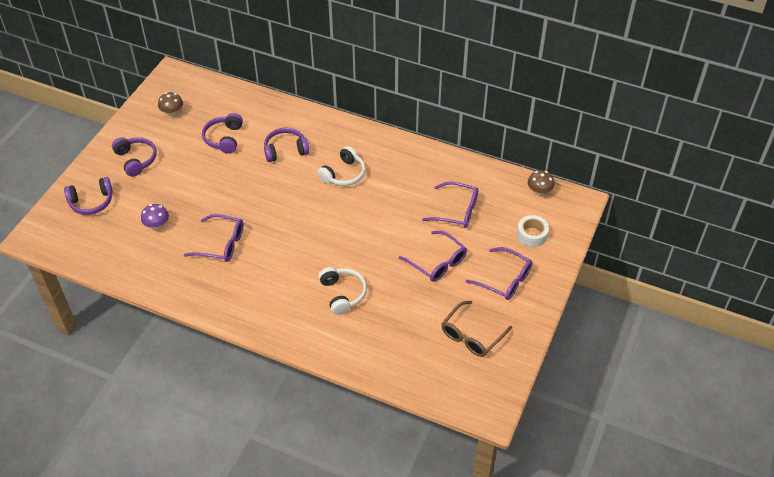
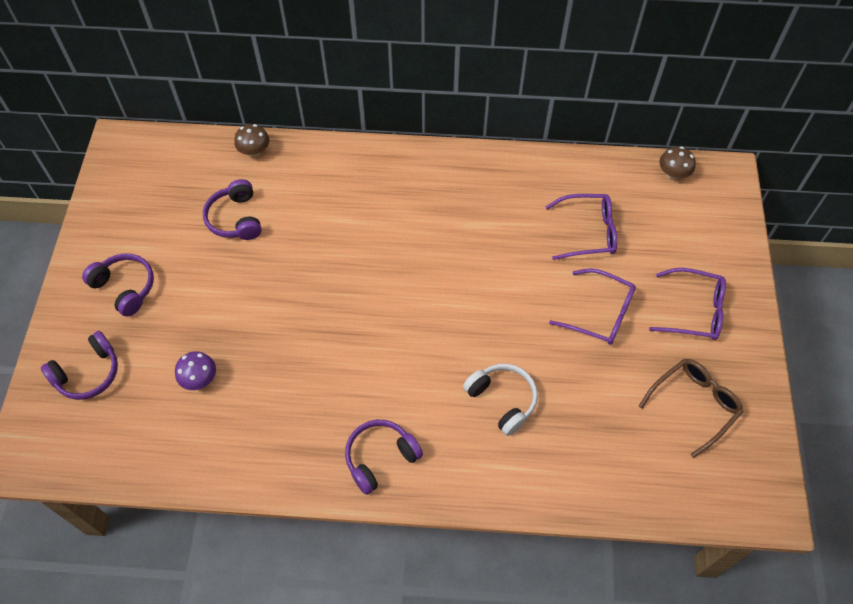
camera: 20 degrees left, 10 degrees up
(172, 112) = (144, 200): brown mushroom -> brown mushroom (254, 151)
(221, 244) = (304, 379): purple glasses -> none
(285, 150) = (327, 211): purple headphones -> purple headphones (380, 457)
(344, 174) = (420, 224): white headphones -> none
(472, 335) = (694, 405): brown glasses -> brown glasses turned 150 degrees counterclockwise
(531, 235) = (694, 237): white tape -> none

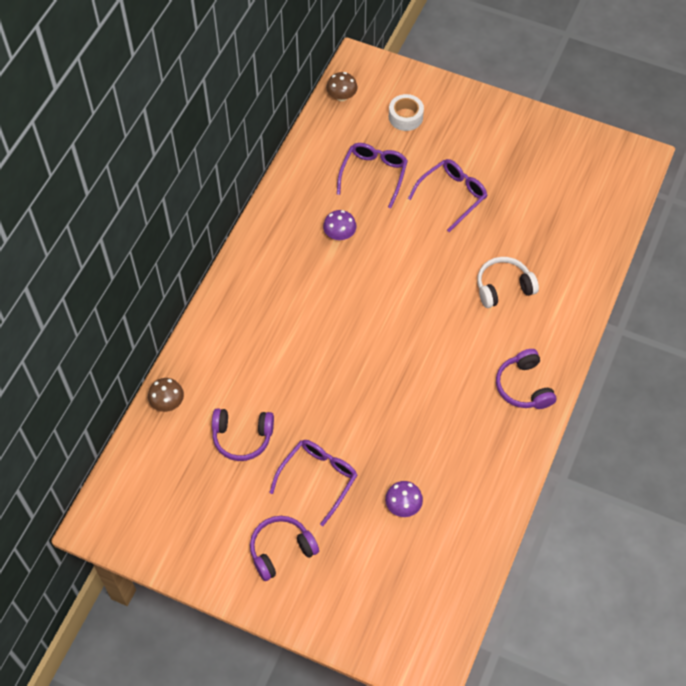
camera: 70 degrees left, 0 degrees up
(88, 373) = (363, 599): purple headphones -> none
(498, 225) = (339, 234): none -> purple mushroom
(680, 238) = (405, 117): none -> white tape
(694, 311) = (473, 136): purple glasses -> purple glasses (318, 479)
(694, 405) = (550, 168): brown glasses -> none

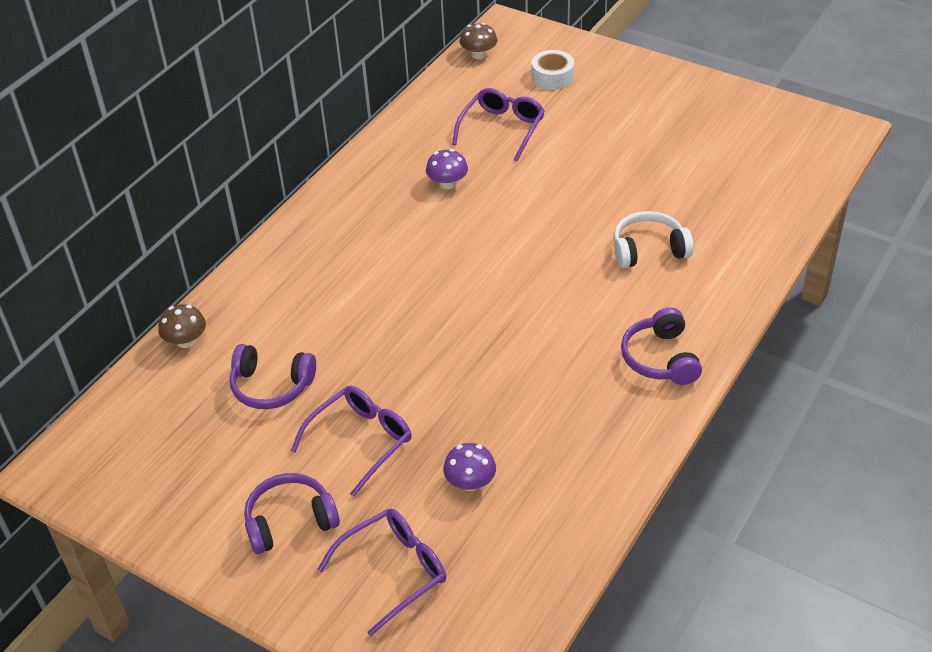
camera: 10 degrees right, 15 degrees down
(452, 196) = (597, 154): purple glasses -> purple glasses (393, 571)

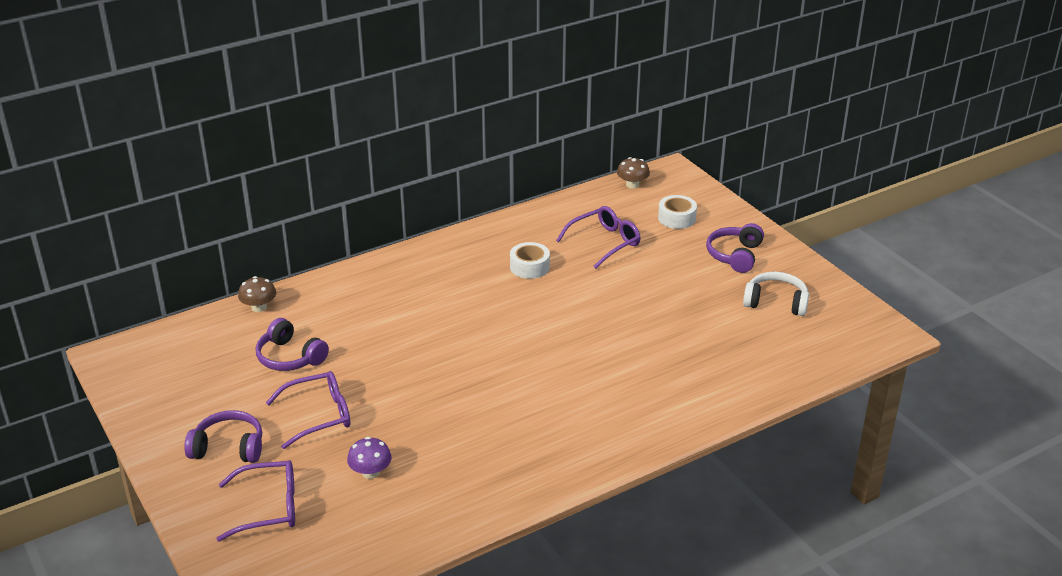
camera: 25 degrees right, 10 degrees down
(447, 183) = (529, 267): purple mushroom -> white tape
(648, 249) = (644, 365): white headphones -> white headphones (776, 302)
(660, 358) = (585, 444): purple headphones -> purple headphones (735, 255)

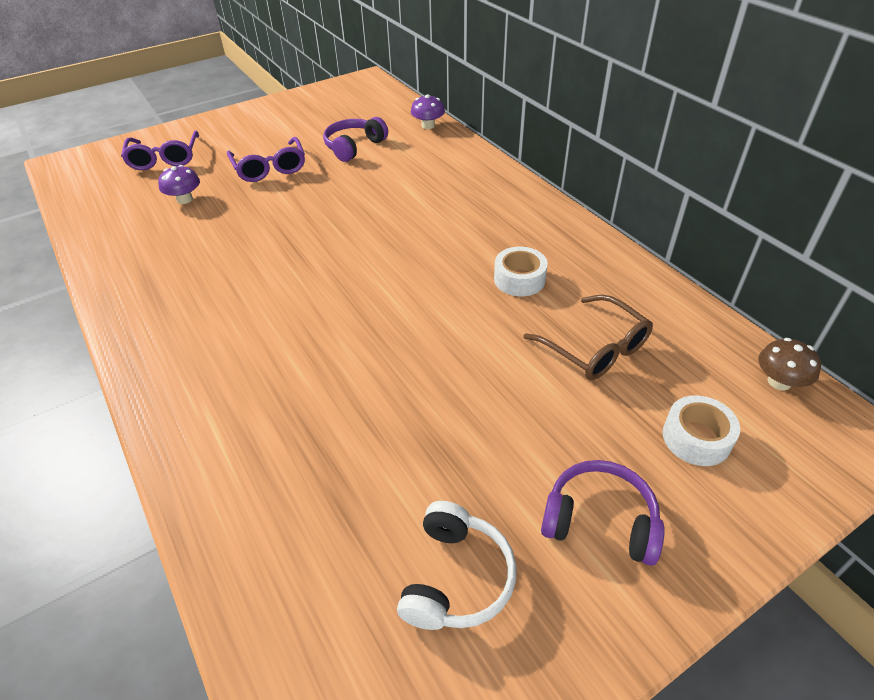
camera: 90 degrees right, 10 degrees up
(229, 447) = (242, 135): purple headphones -> none
(259, 307) = (428, 125): brown mushroom -> purple mushroom
(604, 242) = (595, 348): purple glasses -> brown glasses

